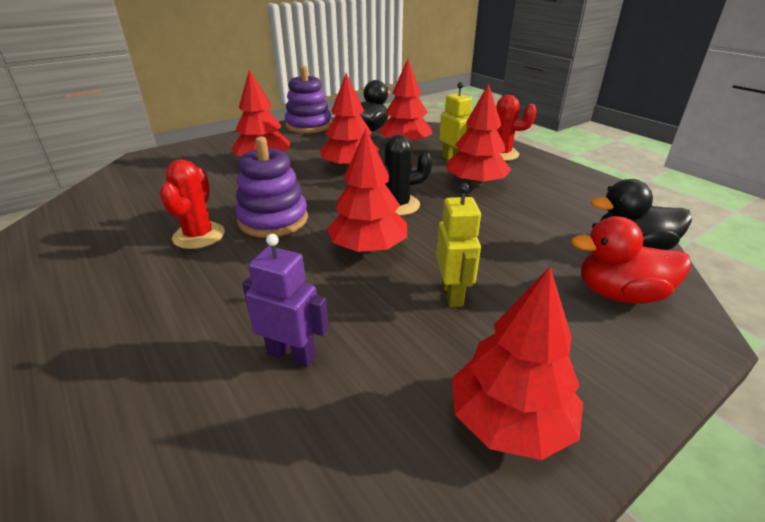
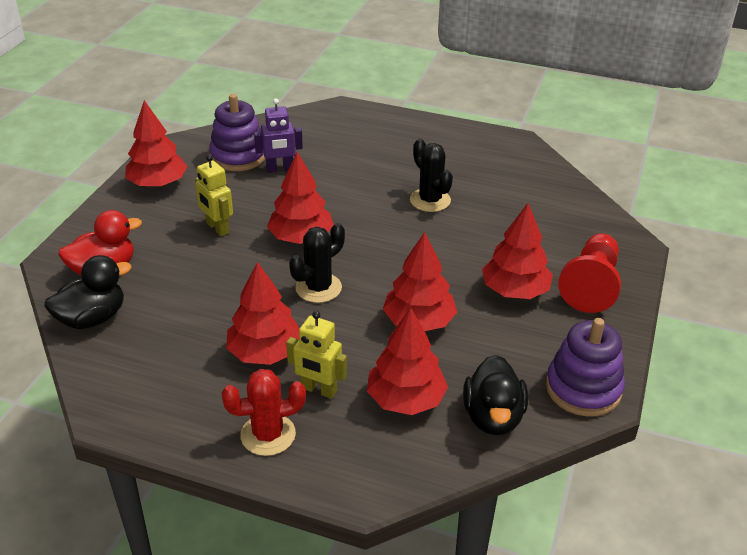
camera: 145 degrees right, 5 degrees up
(199, 235) = (430, 200): red cactus -> black cactus
(216, 151) = (591, 286): none -> red pawn
(273, 220) = (400, 232): purple stacking toy -> purple stacking toy (238, 156)

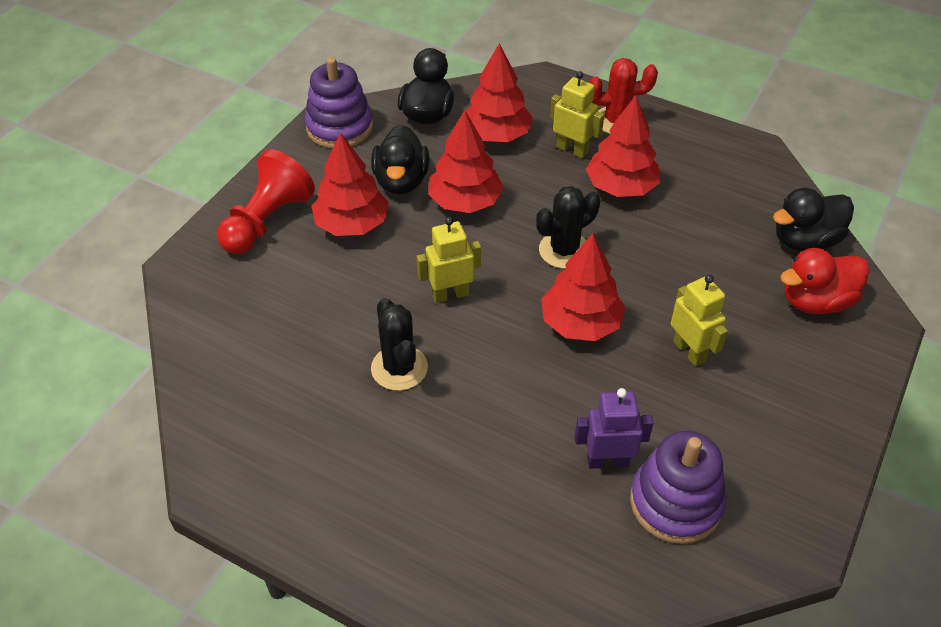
camera: 170 degrees left, 10 degrees up
(158, 183) = (791, 450): red tree -> none
(408, 246) = (450, 294): none -> yellow robot
(488, 335) = (401, 181): none -> black duck

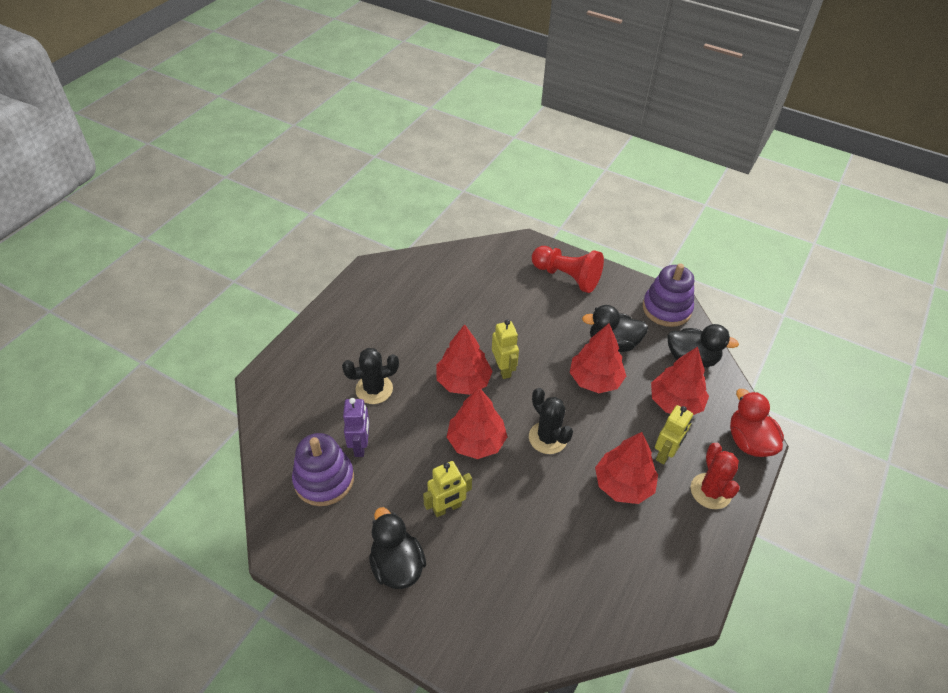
camera: 90 degrees right, 0 degrees up
(352, 224) = (567, 318): red tree -> red tree (463, 381)
(399, 368) = (443, 342): black cactus -> black cactus (374, 389)
(805, 241) = (568, 624): black duck -> black duck (397, 565)
(816, 301) = (495, 615): red duck -> red duck (749, 441)

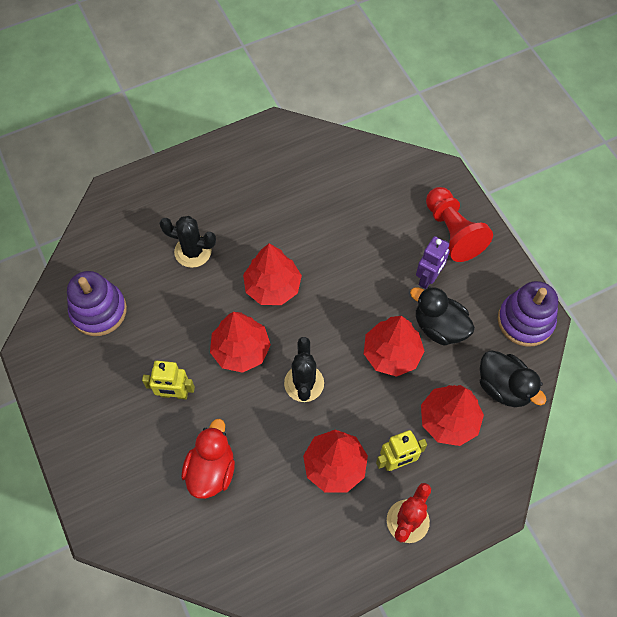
camera: 35 degrees right, 15 degrees up
(360, 445) = (146, 297): purple robot -> purple robot (428, 278)
(397, 565) = (102, 417): black duck -> none
(503, 369) = (317, 295): yellow robot -> none
(749, 441) = (486, 499): red duck -> red duck (211, 470)

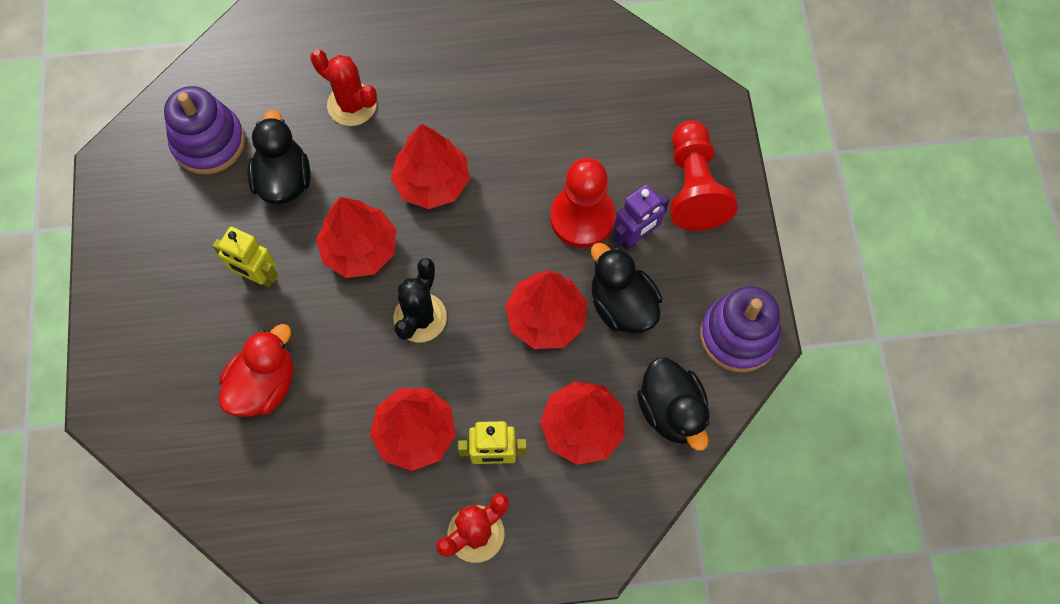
camera: 20 degrees right, 5 degrees up
(165, 319) = (284, 180): none -> black duck
(193, 251) = (352, 104): black cactus -> red cactus
(387, 277) = (582, 218): none -> red pawn

